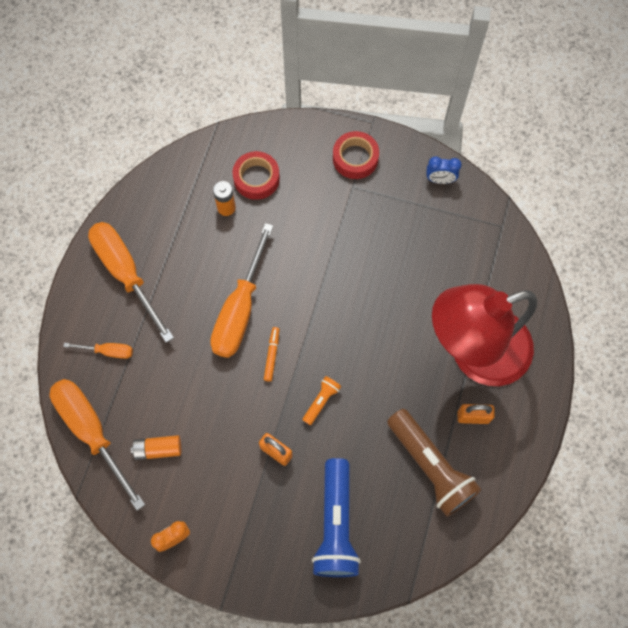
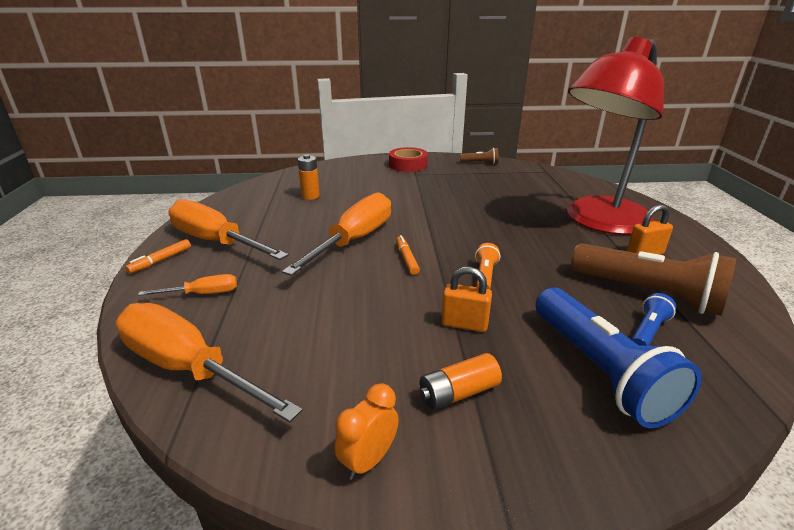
camera: 20 degrees left, 40 degrees down
(80, 290) = (161, 260): none -> orange marker
(158, 449) = (299, 361): orange battery -> orange battery (458, 393)
(240, 310) = (354, 240): orange screwdriver -> orange screwdriver turned 150 degrees counterclockwise
(256, 178) = (331, 182): red tape -> none
(395, 504) = (648, 331): none -> blue flashlight
(440, 180) = (480, 163): blue clock -> brown flashlight

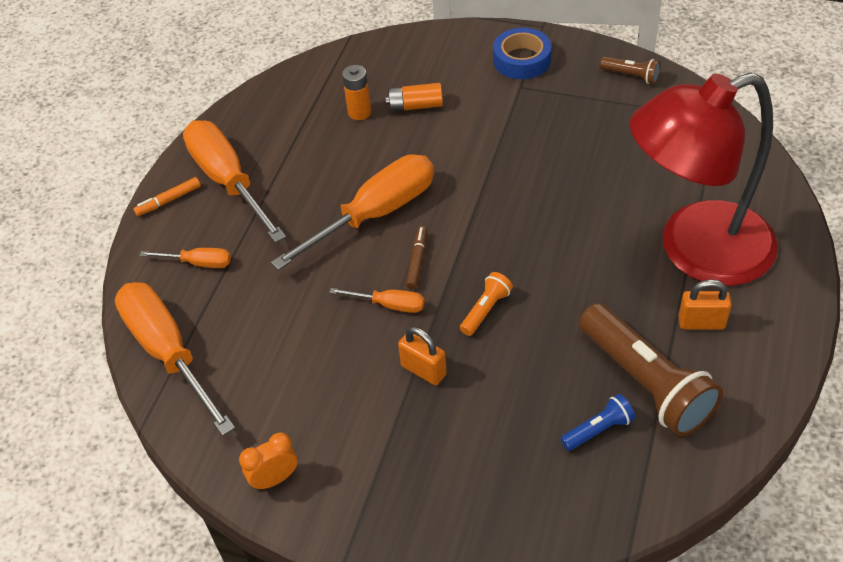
camera: 25 degrees right, 20 degrees up
(402, 288) = (389, 305): none -> orange screwdriver
(406, 259) = (417, 261): orange marker -> brown marker
(408, 165) = (522, 60): red tape -> blue tape
(458, 393) = (373, 443): orange battery -> orange battery (415, 106)
(599, 370) = (511, 458): blue flashlight -> none

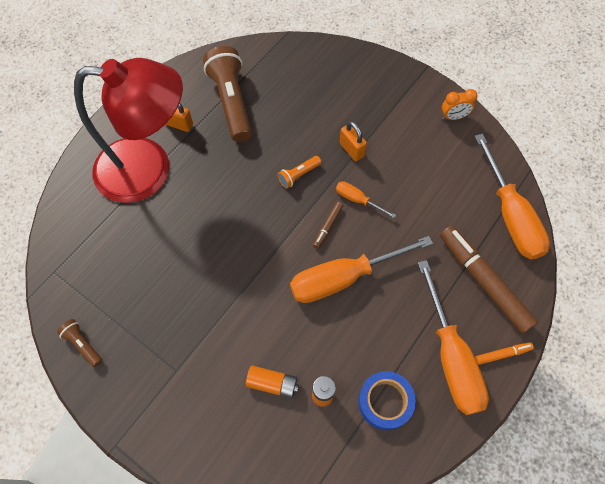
camera: 165 degrees left, 15 degrees up
(198, 263) = (483, 281): orange screwdriver -> brown marker
(522, 60) = (157, 404): blue tape -> blue tape (385, 401)
(598, 430) = (271, 87): blue flashlight -> none

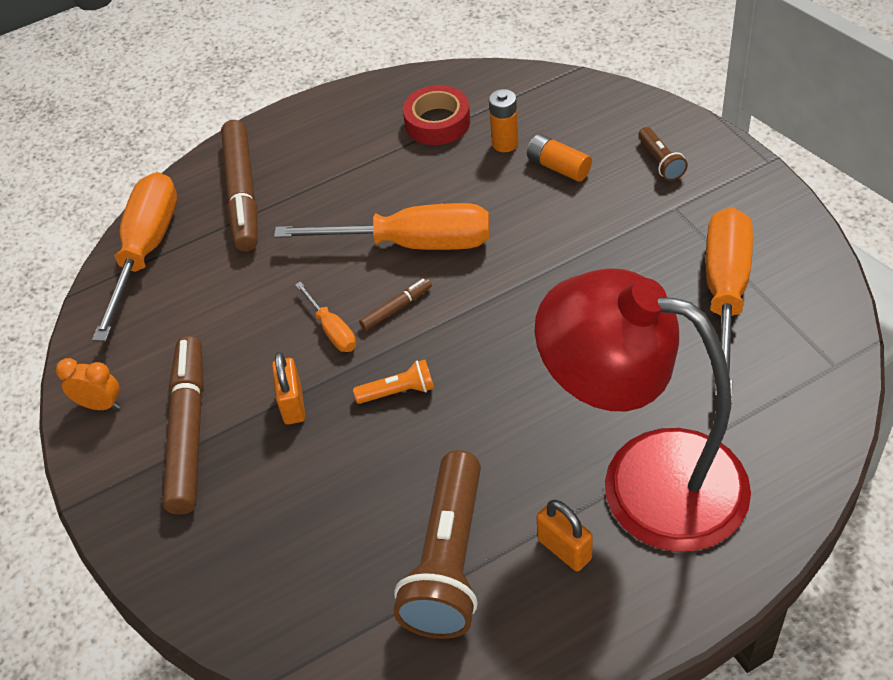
camera: 150 degrees left, 15 degrees down
(83, 344) = (798, 265): brown flashlight -> brown flashlight (660, 162)
(385, 401) = (437, 122): blue tape -> red tape
(396, 119) = (188, 431): none -> brown marker
(451, 357) = (338, 139): orange screwdriver -> orange screwdriver (725, 294)
(502, 354) = (280, 127): orange marker -> none

